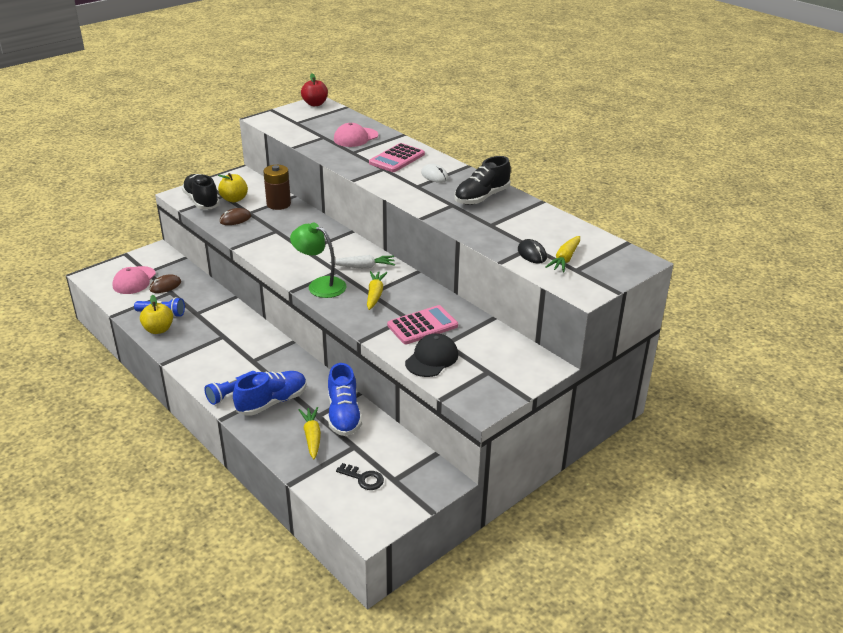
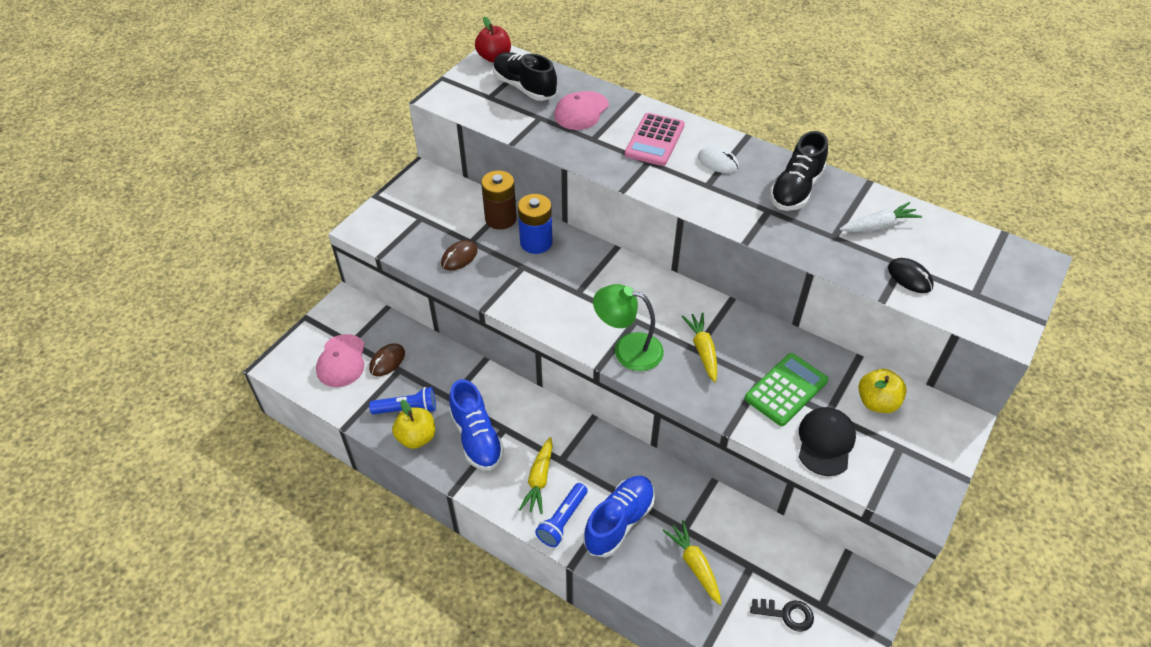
camera: 15 degrees left, 15 degrees up
(201, 201) = (398, 234): black shoe -> black shoe (524, 87)
(234, 199) = (439, 221): yellow apple -> yellow apple (877, 402)
(295, 220) = (536, 242): none -> blue battery
(344, 415) = (714, 520): blue shoe -> blue shoe (476, 438)
(364, 267) = (664, 306): white carrot -> white carrot (878, 226)
(422, 326) = (786, 390): pink calculator -> green calculator
(565, 259) = (952, 278): yellow carrot -> yellow carrot (539, 480)

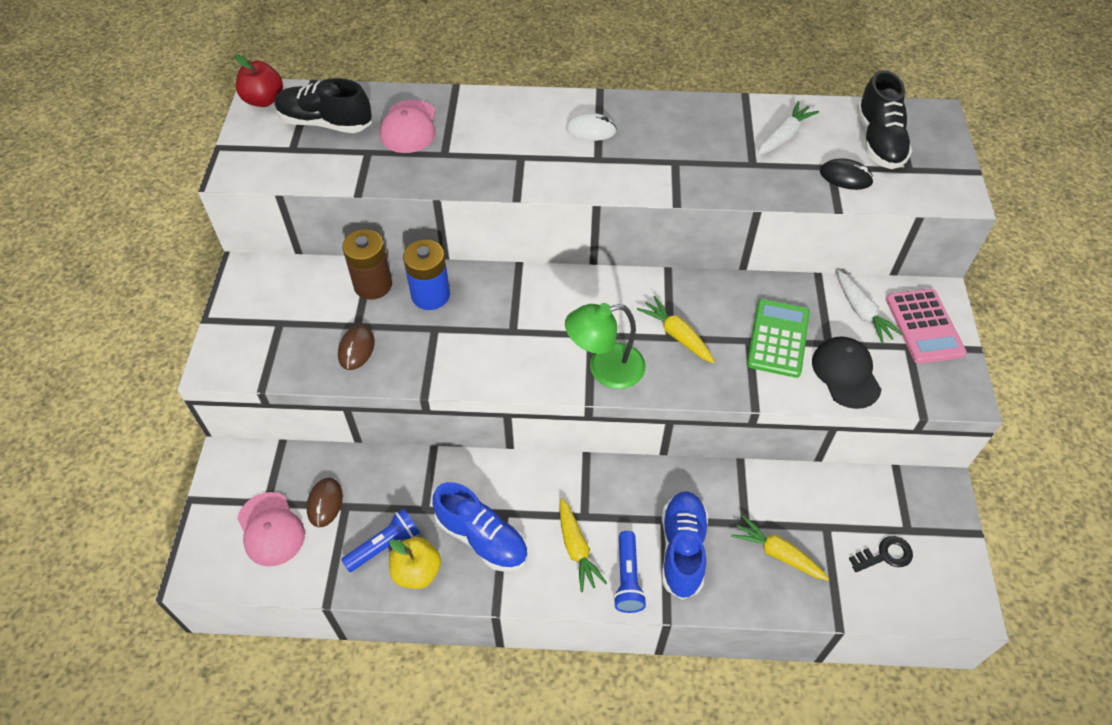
camera: 30 degrees left, 5 degrees up
(654, 140) = (510, 130): pink calculator -> pink calculator (924, 326)
(796, 189) = (685, 129): black shoe -> black shoe (879, 141)
(877, 402) = (862, 312): yellow apple -> white carrot

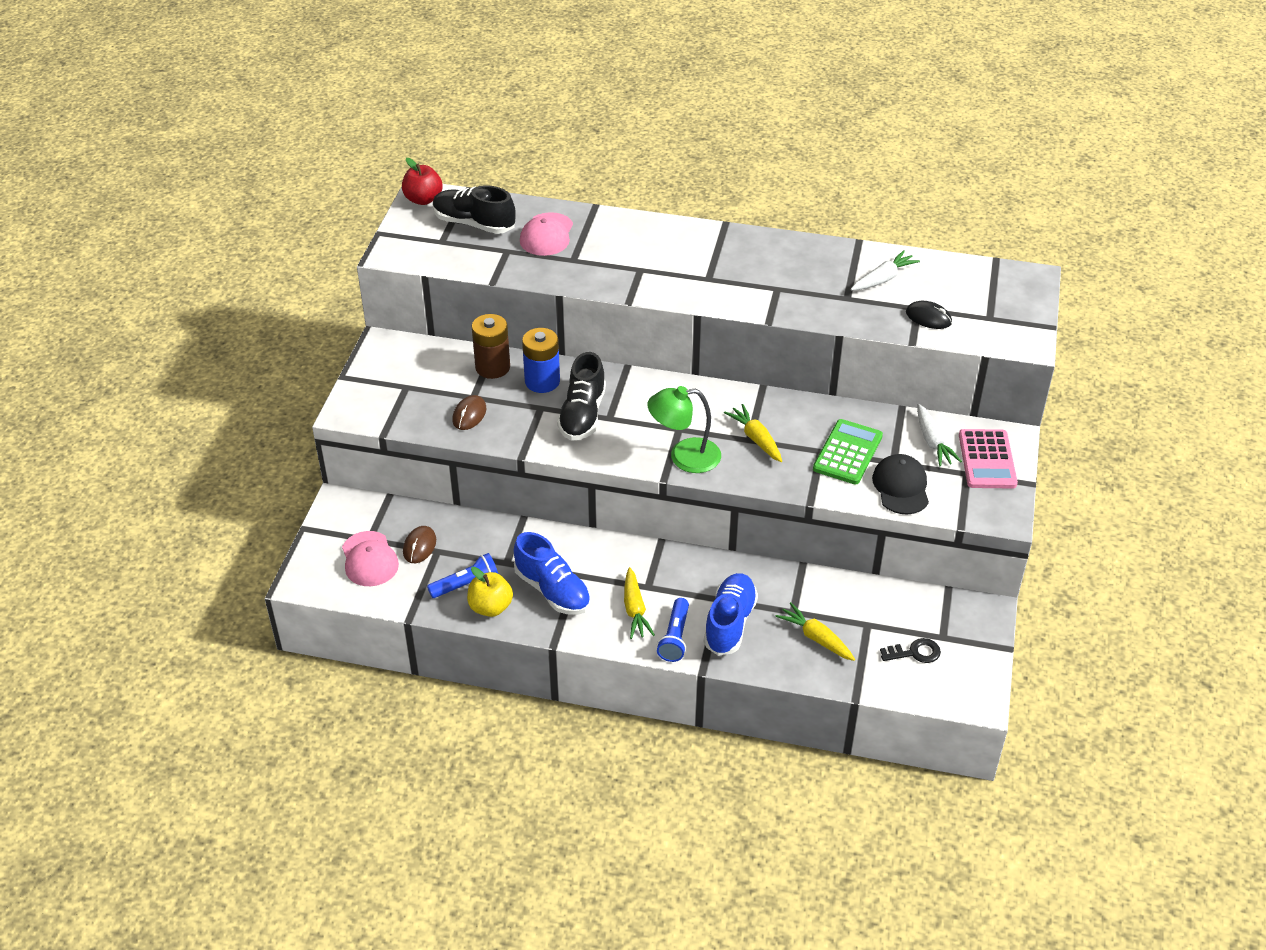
camera: 10 degrees right, 10 degrees down
(591, 130) = (708, 254): white mouse -> none
(879, 141) = (970, 292): black shoe -> black shoe (582, 415)

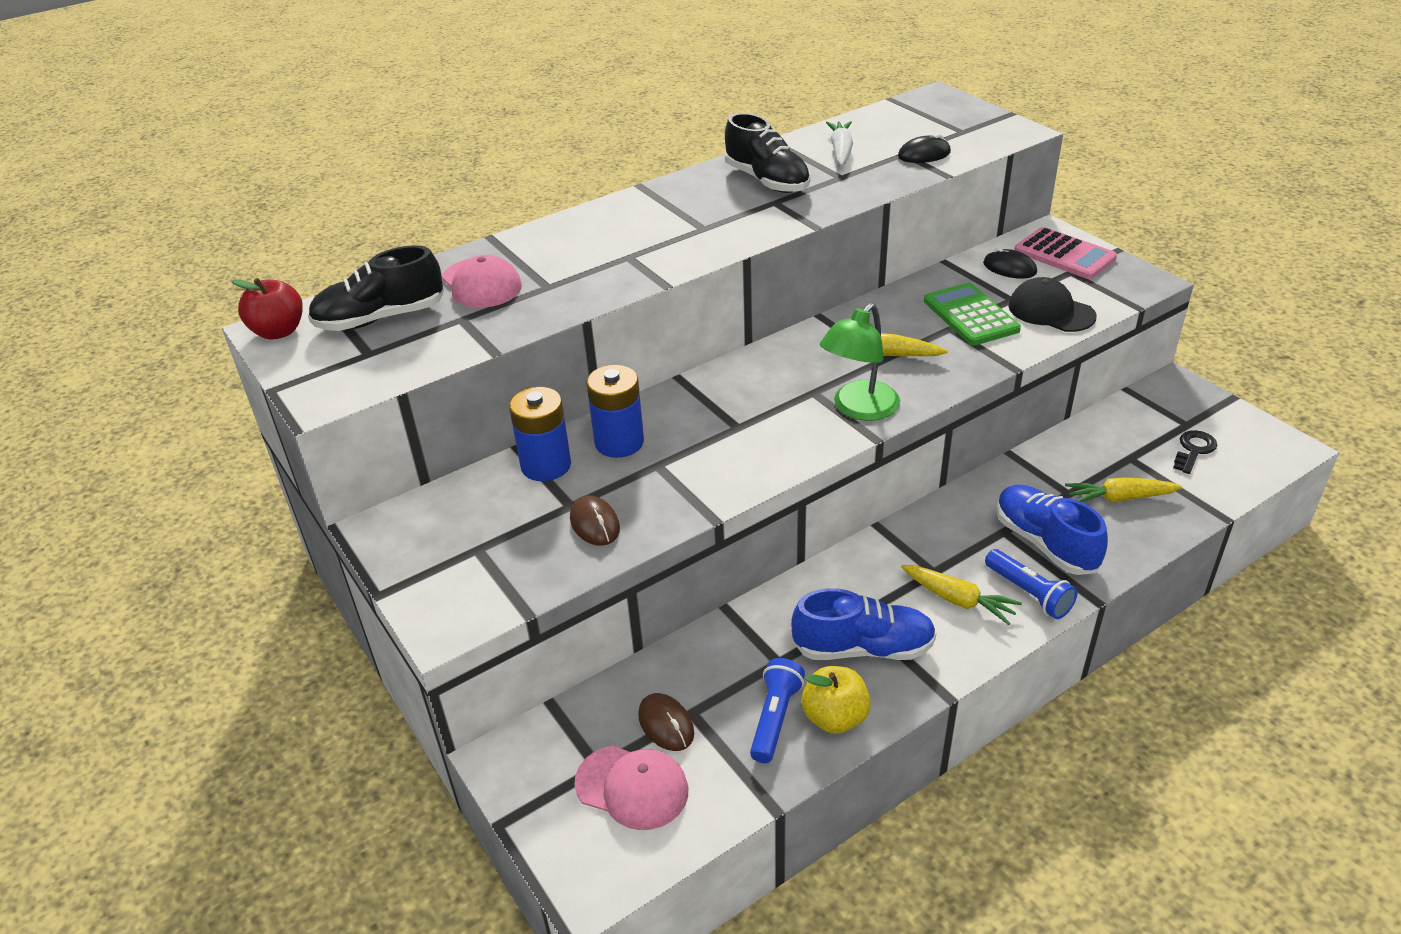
camera: 45 degrees left, 5 degrees down
(492, 367) = (546, 465): brown battery -> blue battery
(582, 415) = (709, 442): black shoe -> black shoe (767, 181)
(933, 442) = (1009, 268): white carrot -> black mouse

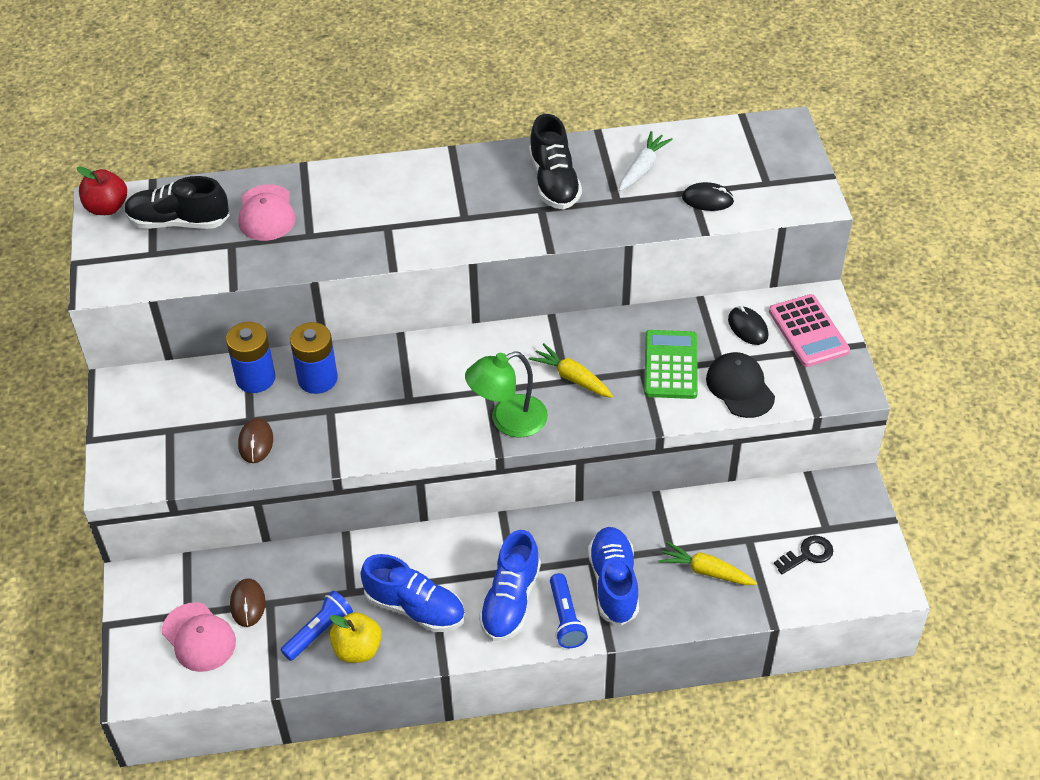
camera: 25 degrees right, 10 degrees up
(958, 600) = (510, 601): yellow carrot -> blue shoe

